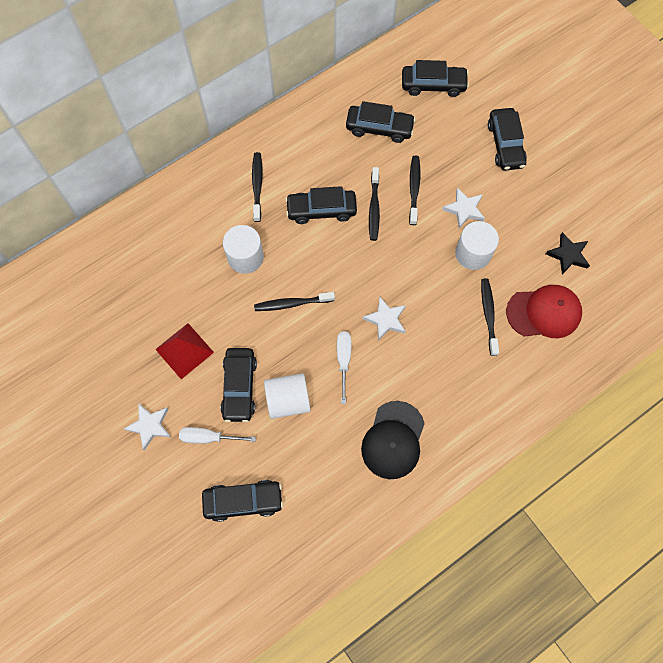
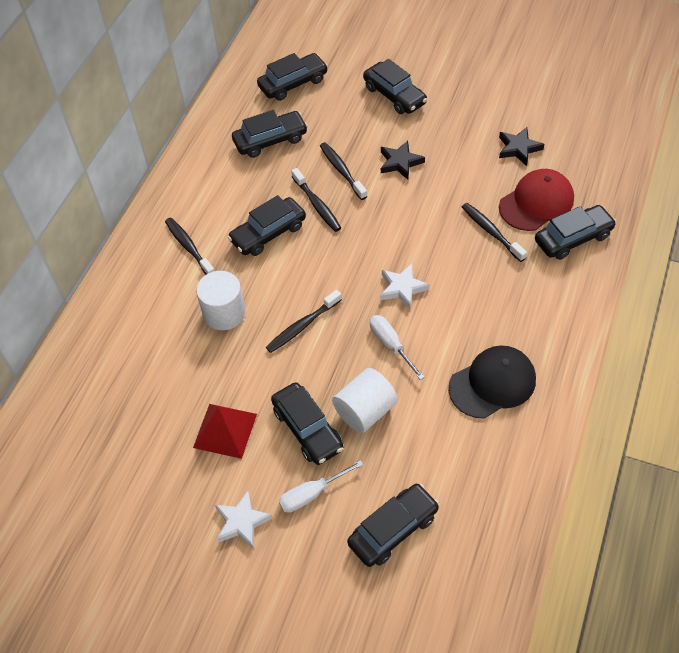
camera: 30 degrees left, 15 degrees down
(393, 440) = (492, 383): black cap -> black cap turned 105 degrees counterclockwise
(464, 209) = (400, 162): white star -> black star
(473, 253) = (436, 192): white cylinder -> none
(548, 362) = (573, 238): none -> black car

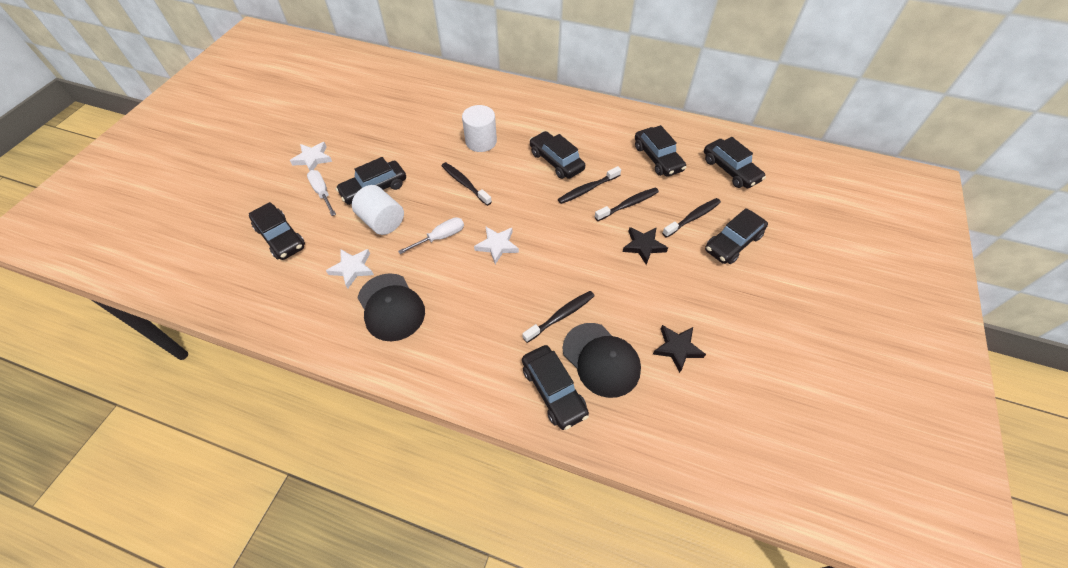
camera: 85 degrees right, 0 degrees up
(189, 247) = (542, 120): black toothbrush -> black toothbrush (693, 218)
(225, 430) = (383, 147): red pyramid -> none
(441, 432) = (352, 268): none -> white star
(536, 202) = (601, 359): red cap -> black cap

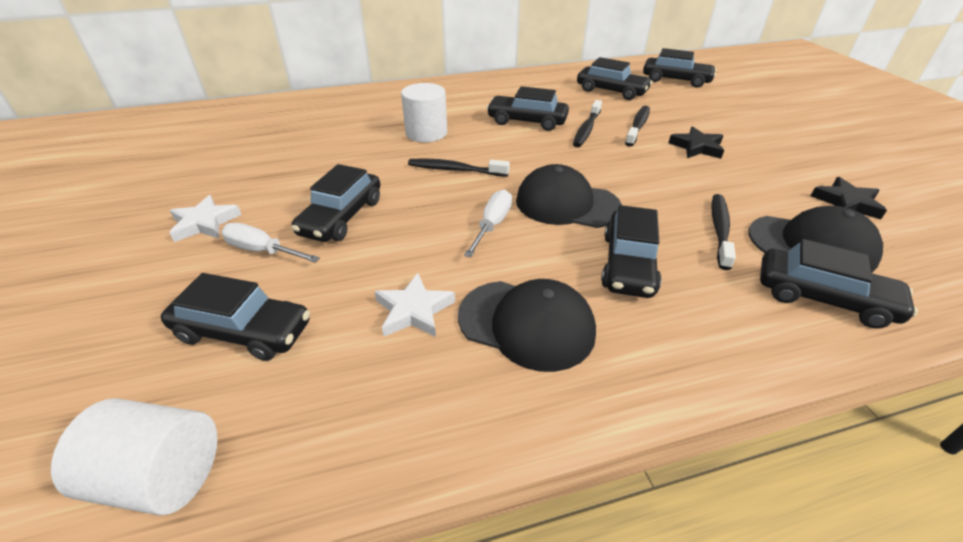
camera: 35 degrees left, 15 degrees down
(382, 221) = (394, 242): white cylinder -> white cylinder (162, 476)
(497, 246) = (567, 204): white star -> black cap
(693, 218) = (700, 115): black toothbrush -> none
(733, 243) = (754, 118): black car -> black car (628, 264)

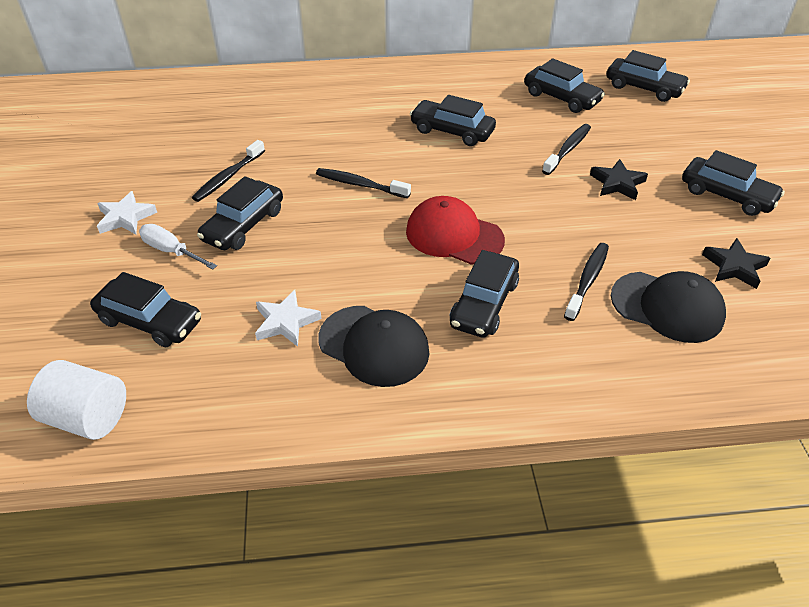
camera: 10 degrees right, 5 degrees up
(426, 133) = (344, 136): white cylinder -> none
(492, 224) = (376, 249): white screwdriver -> none
(567, 204) = (454, 235): black cap -> red cap
(586, 129) = (510, 148): black toothbrush -> black toothbrush (228, 177)
(823, 298) = (643, 358): black car -> black car (727, 195)

